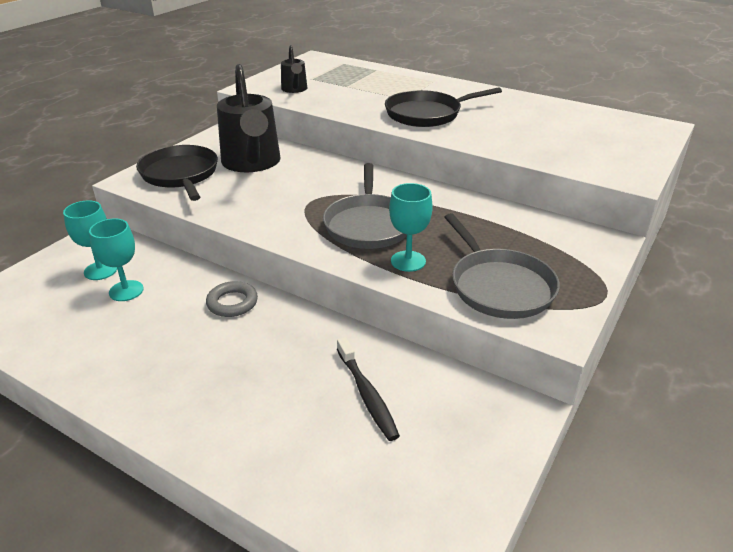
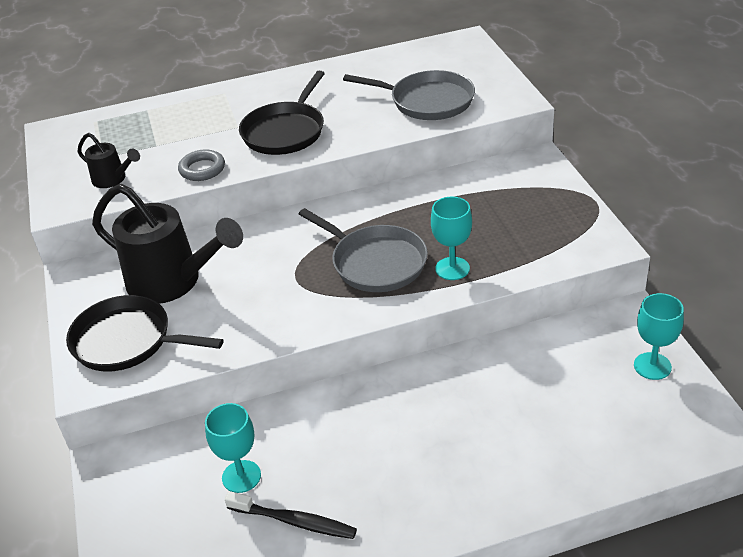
camera: 45 degrees left, 5 degrees up
(100, 270) = (181, 484): turquoise goblet -> turquoise goblet (652, 366)
(232, 303) = (345, 409): grey ring -> grey ring (202, 169)
(367, 394) = (541, 383): black toothbrush -> black toothbrush (294, 521)
(499, 286) = (534, 242): grey pan -> grey pan (428, 101)

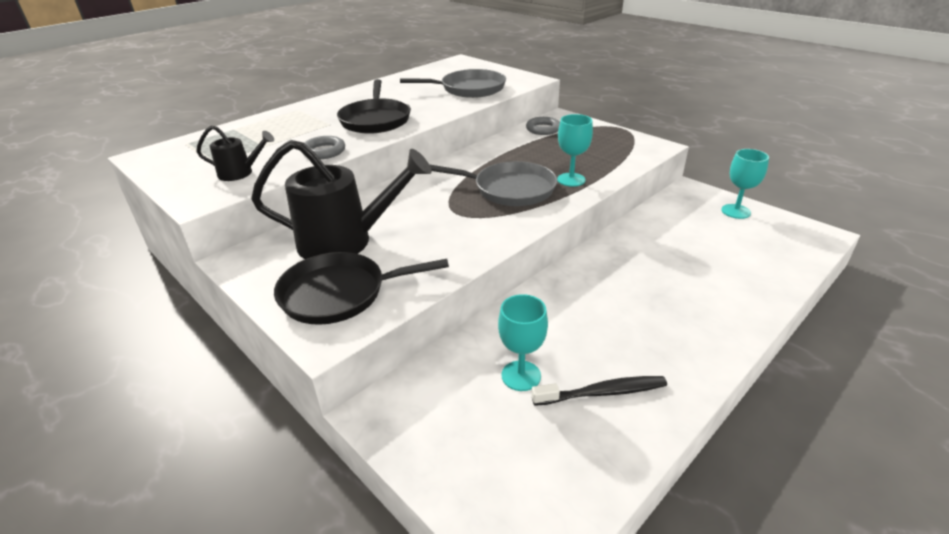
camera: 30 degrees left, 5 degrees down
(496, 177) = (543, 129): none -> grey ring

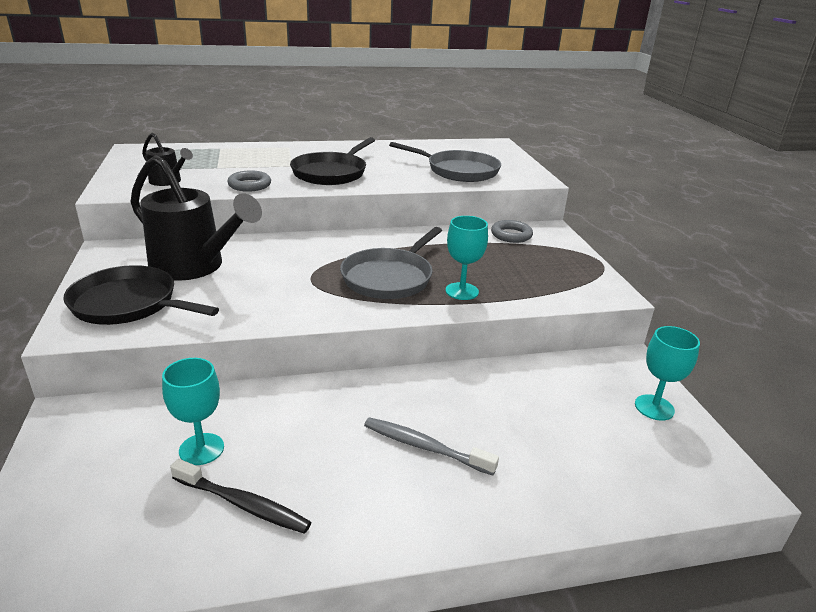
camera: 30 degrees right, 5 degrees down
(510, 189) = (389, 278): grey pan -> grey pan turned 75 degrees clockwise
(655, 296) = (425, 447): none -> grey toothbrush

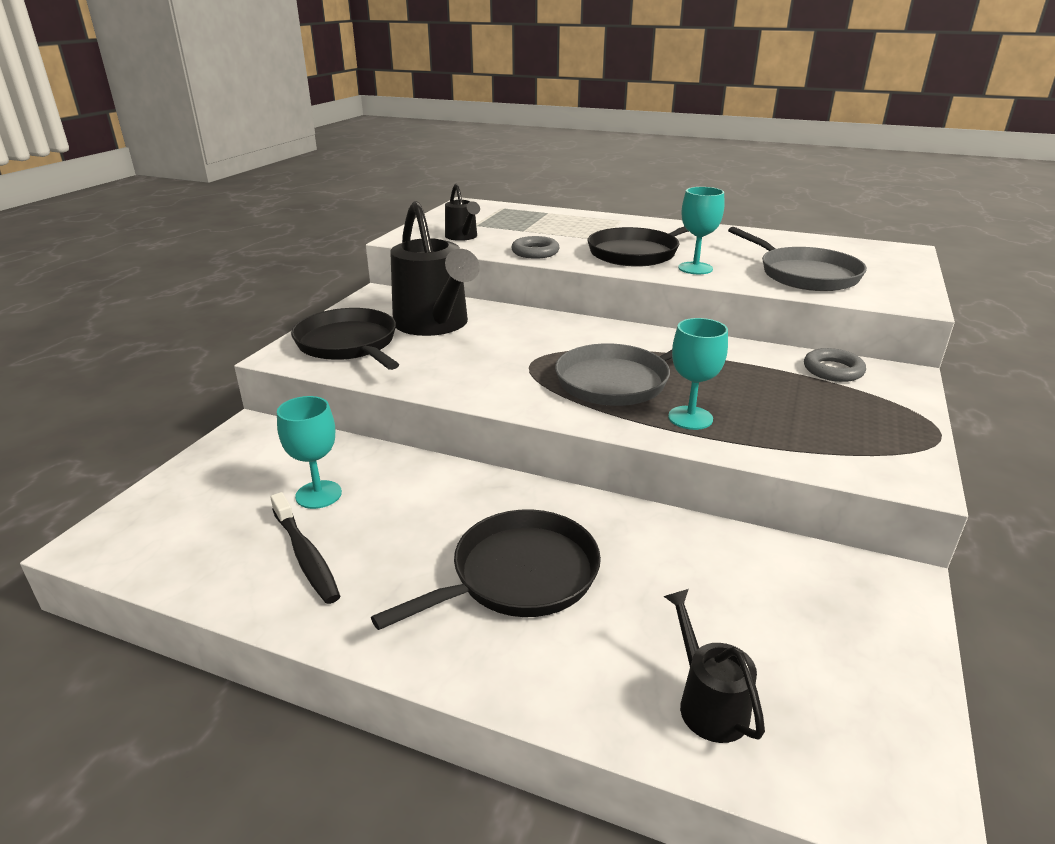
camera: 35 degrees right, 0 degrees up
(425, 447) = (519, 575): grey toothbrush -> black pan
(606, 476) = (708, 702): none -> black watering can
(654, 407) = (873, 653): turquoise goblet -> turquoise goblet (695, 268)

